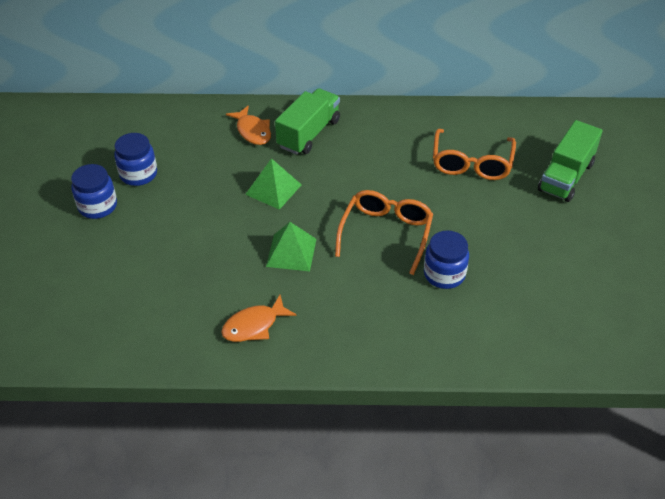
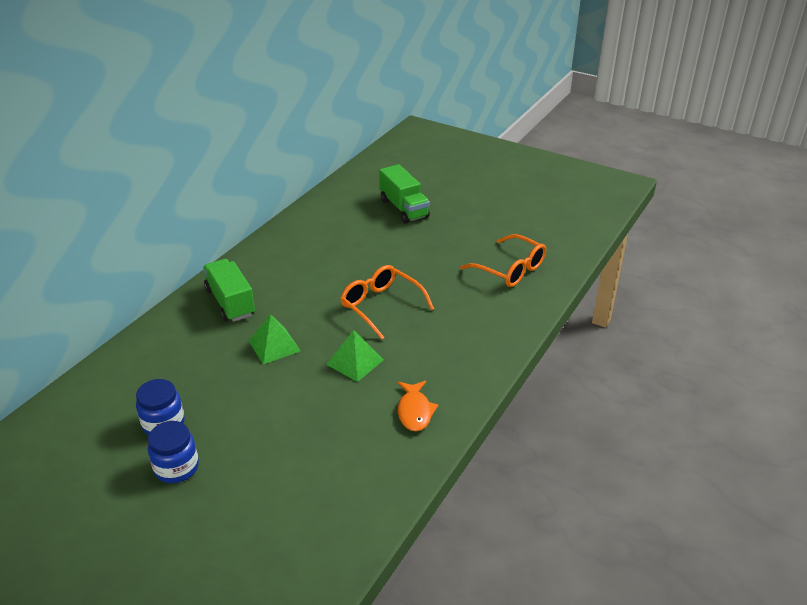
camera: 60 degrees left, 10 degrees down
(252, 131) = (190, 332): orange fish -> none
(444, 274) = (444, 295): blue jar -> none
(471, 163) = (350, 239): orange glasses -> orange glasses (510, 270)

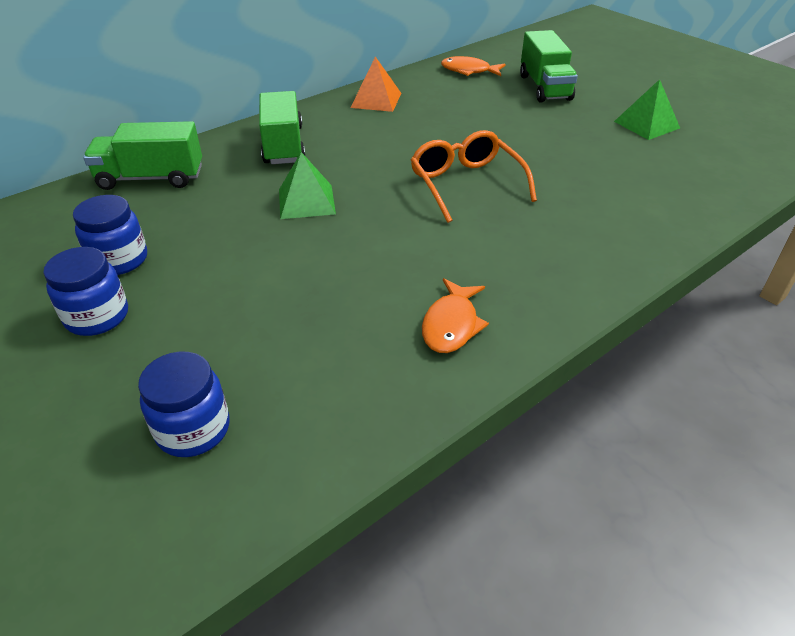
camera: 20 degrees right, 5 degrees up
(142, 354) = (151, 178): none -> green truck
(281, 245) = (376, 100): none -> orange pyramid
(289, 519) = (193, 429): none -> blue jar
(340, 203) = (469, 71): none -> orange fish
(355, 362) = (399, 242): green pyramid -> green pyramid (646, 124)
(510, 270) = (665, 176): orange glasses -> none

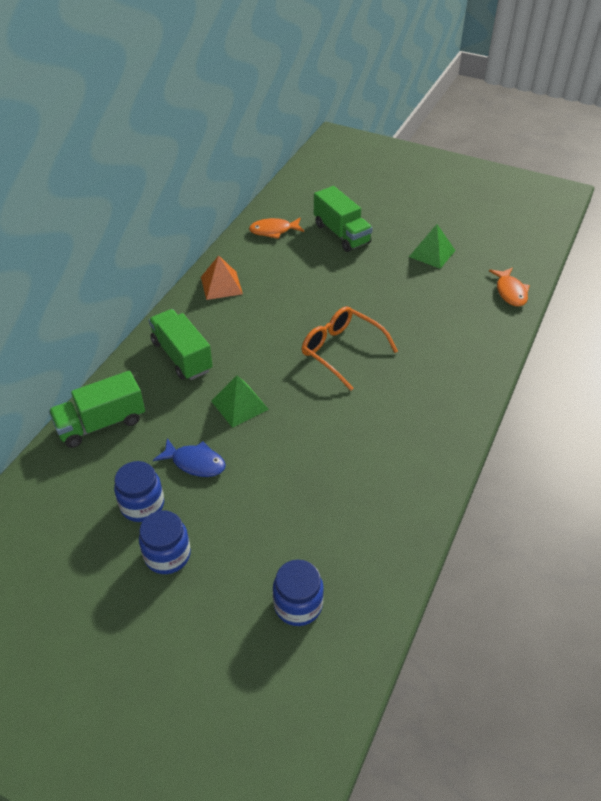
camera: 25 degrees left, 5 degrees up
(210, 239) = (195, 463): none -> blue fish
(451, 325) = (401, 471): orange fish -> orange fish (510, 292)

